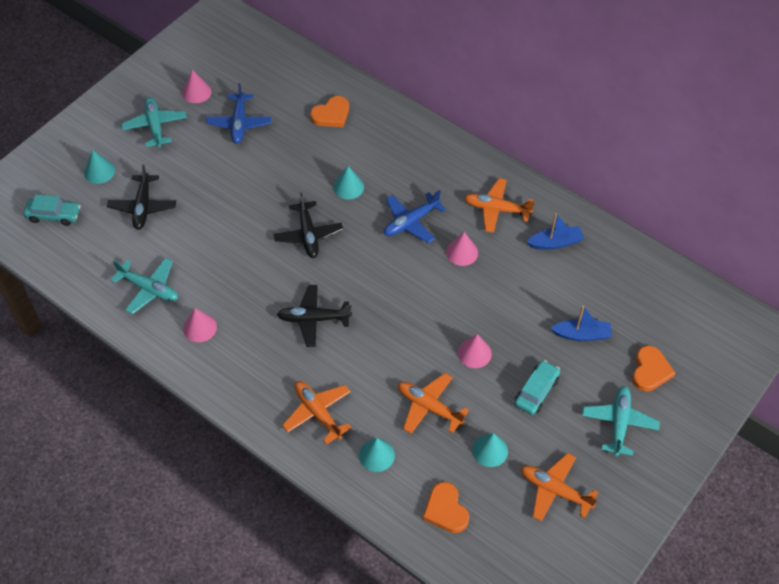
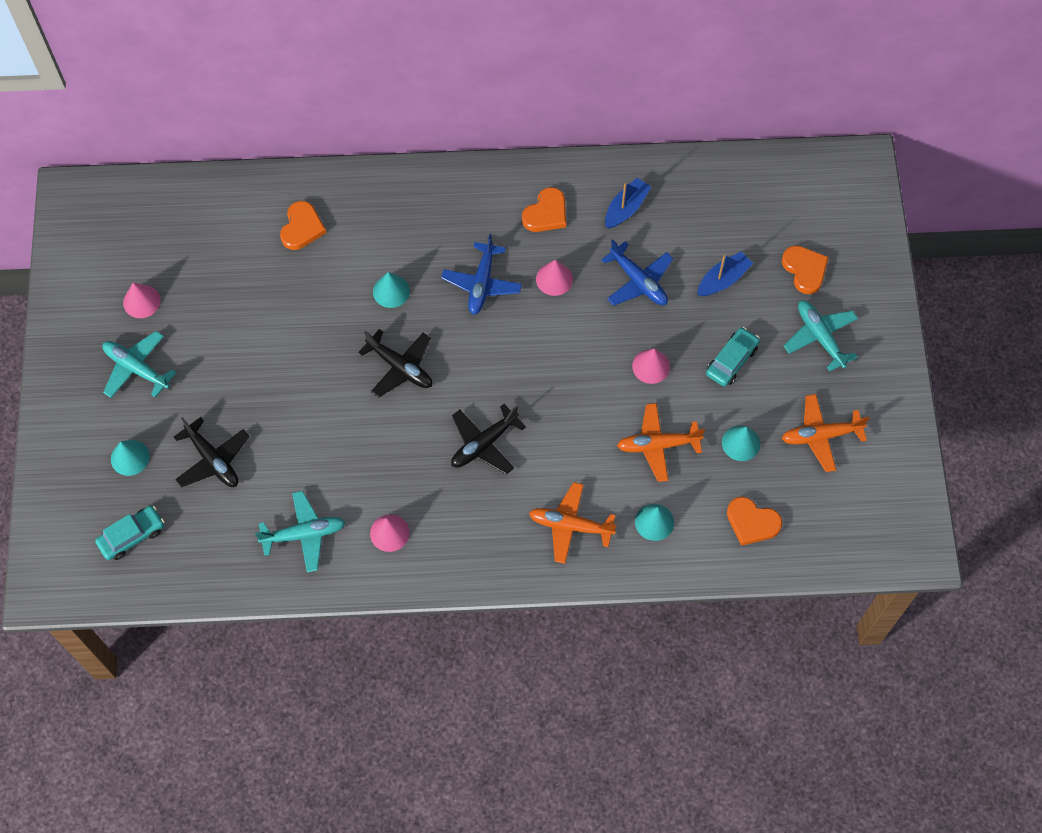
camera: 40 degrees left, 10 degrees up
(239, 124) = (220, 303): blue plane -> blue plane (639, 281)
(496, 209) = (546, 213): orange plane -> orange heart
(536, 391) = (731, 361): turquoise car -> turquoise car turned 45 degrees clockwise

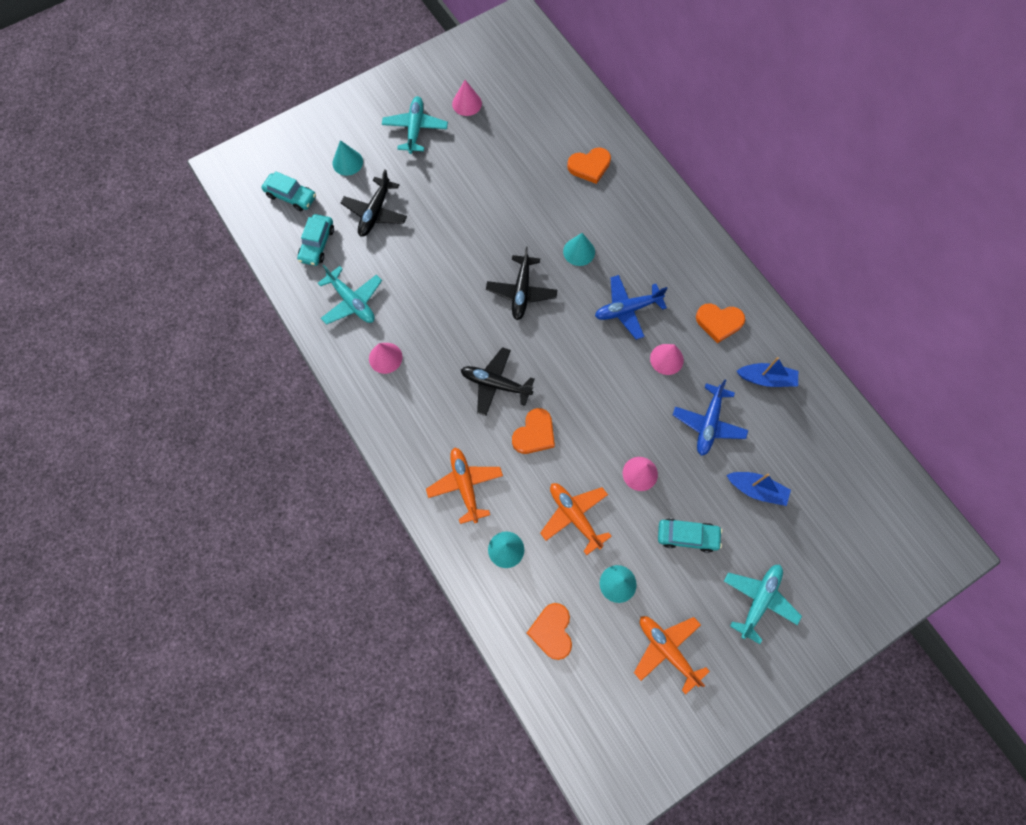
camera: 60 degrees right, 5 degrees up
(211, 537) = (317, 244): none -> turquoise car
(805, 270) = (813, 554): orange heart -> orange heart (534, 434)

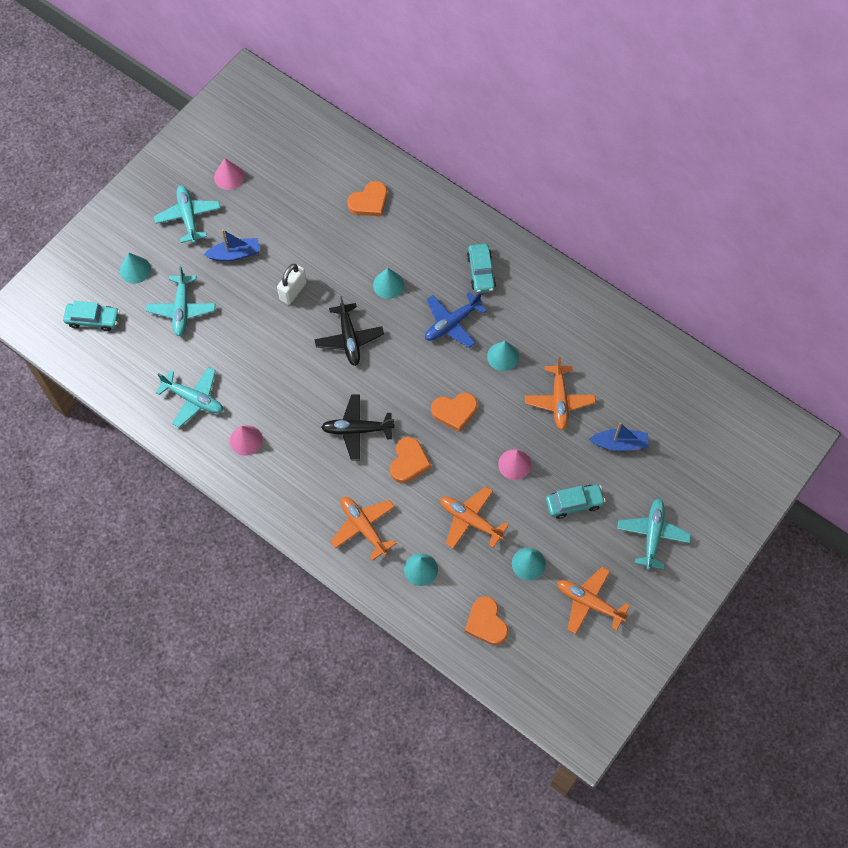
camera: 20 degrees left, 5 degrees down
(317, 244) = (138, 357): turquoise car -> turquoise car (481, 272)
(375, 213) = (182, 309): black plane -> turquoise plane
(485, 228) = (293, 291): none -> white padlock
(666, 359) = (503, 356): pink cone -> turquoise cone
(708, 423) = (559, 401): blue plane -> orange plane
(719, 322) = (538, 308): orange heart -> orange heart (454, 411)
(766, 379) = (596, 345): blue boat -> blue boat (235, 254)

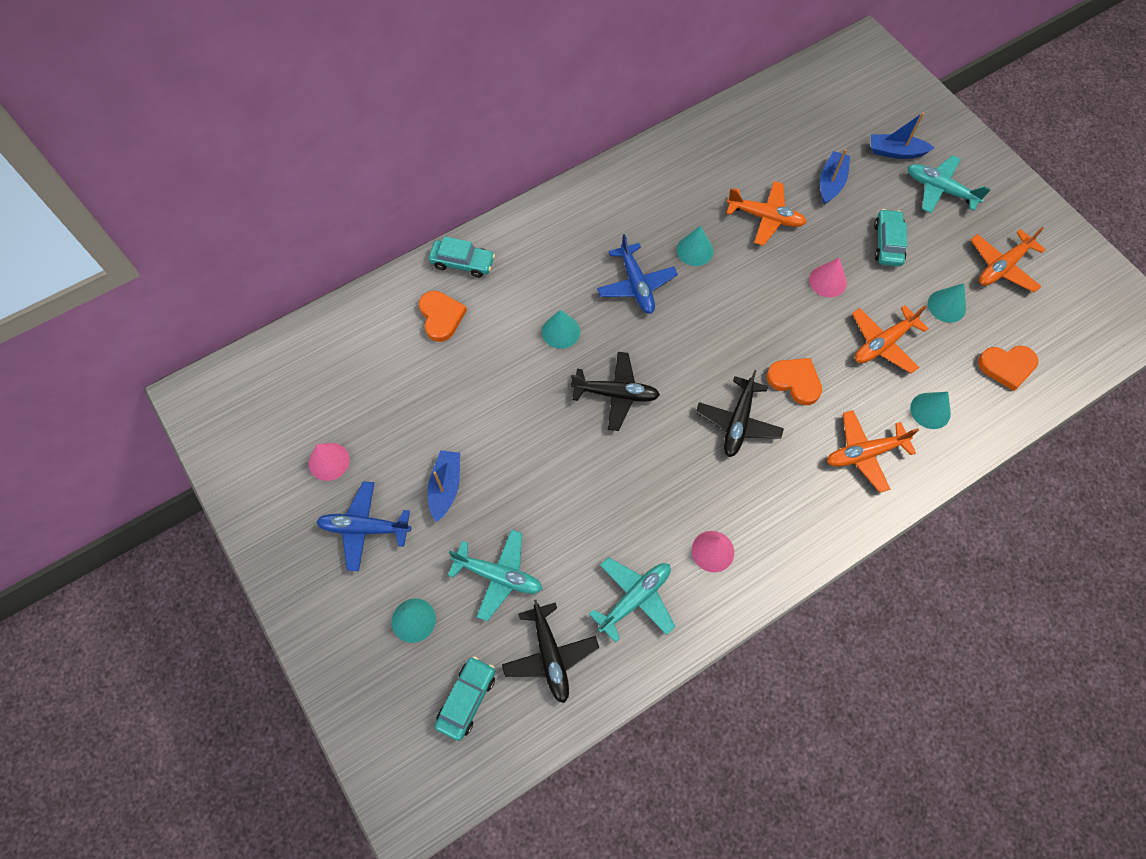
camera: 70 degrees left, 0 degrees up
(137, 359) = (550, 656): none -> black plane
(188, 217) = (364, 528): turquoise plane -> blue plane
(293, 291) = (527, 436): white padlock -> none
(454, 411) = (746, 317): orange heart -> none
(481, 272) = (582, 237): turquoise car -> turquoise car (462, 263)
(679, 489) = (895, 152): none -> blue boat

